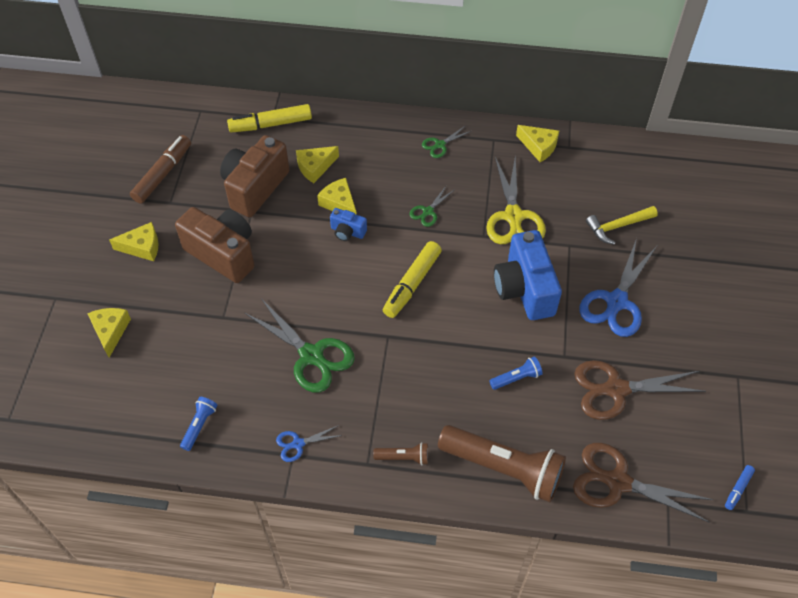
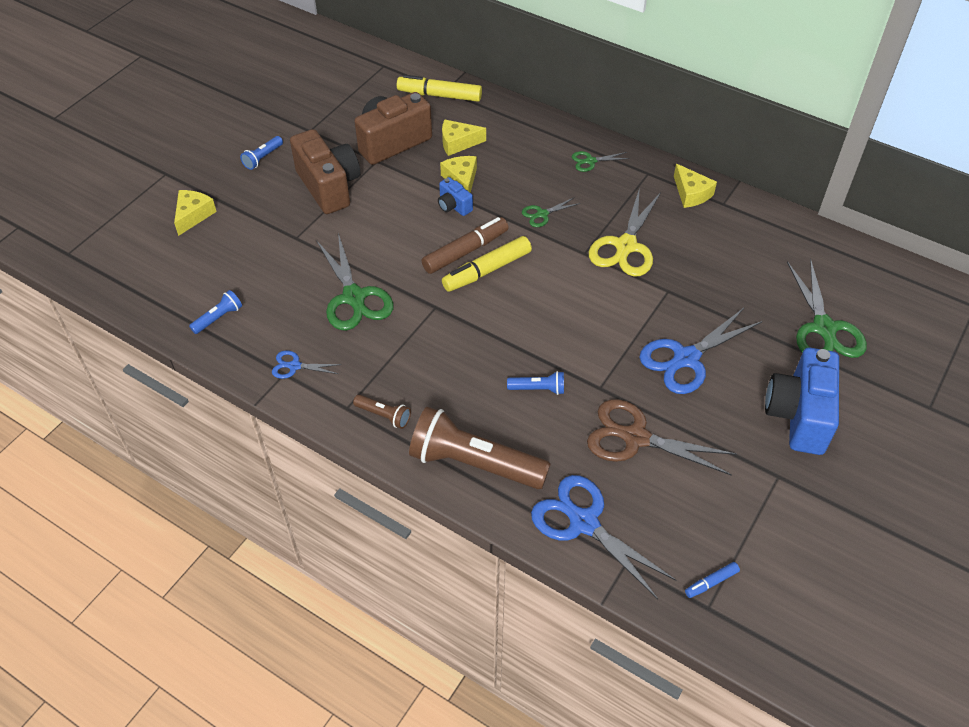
camera: 25 degrees right, 5 degrees down
(142, 247) = (263, 158): yellow cheese -> blue flashlight
(163, 174) = (318, 106): brown marker -> brown marker (465, 251)
(503, 468) = (474, 463): brown flashlight -> brown flashlight turned 150 degrees clockwise
(524, 289) = (596, 313): blue camera -> blue camera (798, 415)
(618, 226) = (731, 291): yellow hammer -> none
(618, 482) = (584, 523): brown scissors -> blue scissors
(704, 232) = (824, 328): none -> green scissors

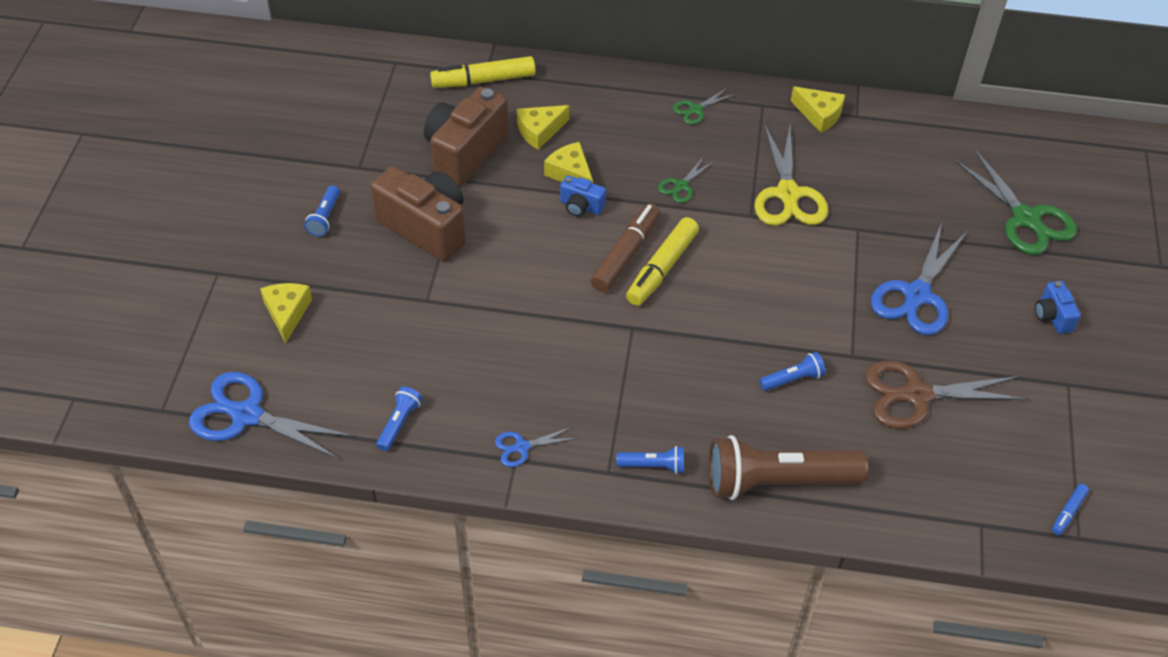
camera: 25 degrees left, 0 degrees up
(354, 297) = (537, 347): green scissors -> none
(384, 415) = (653, 466): brown flashlight -> blue flashlight
(584, 523) = (919, 500): blue scissors -> blue scissors (247, 415)
(798, 415) = (1052, 316): blue camera -> blue camera, size x0.48

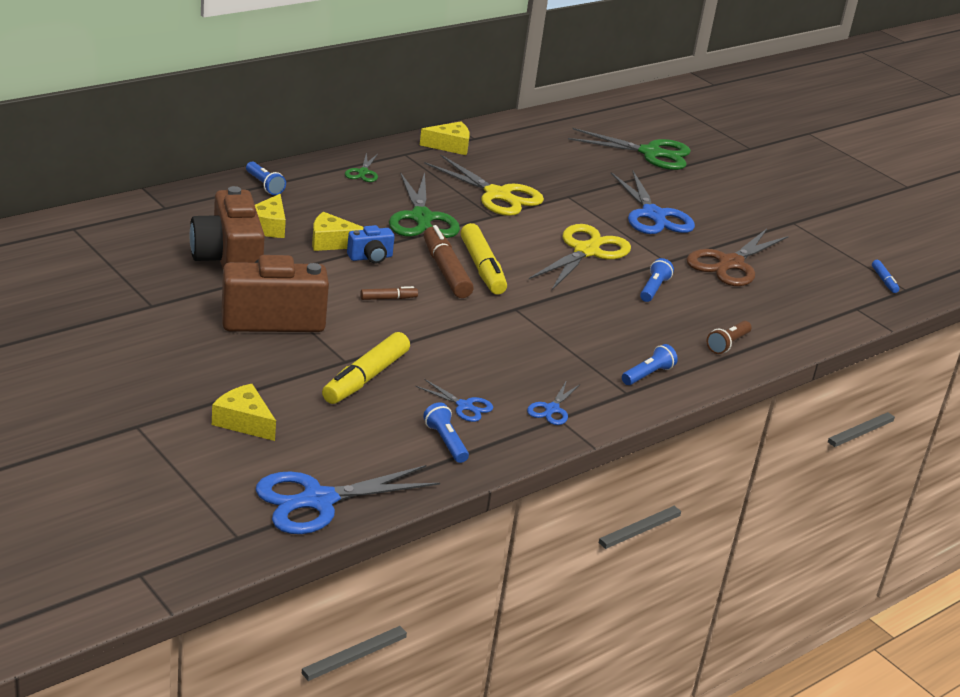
camera: 50 degrees left, 20 degrees down
(325, 217) = (175, 348): blue flashlight -> blue flashlight (264, 185)
(458, 399) = (464, 406): none -> blue scissors
(484, 80) = (171, 213): yellow marker -> yellow marker (366, 378)
(540, 257) = (388, 298): none -> brown marker
(681, 186) = (421, 218): green scissors -> green scissors, size x2.03
(777, 481) = (727, 344): brown flashlight -> brown flashlight, size x0.44
(785, 301) = (586, 251): none -> yellow scissors
(1052, 316) = (736, 194): blue camera -> none

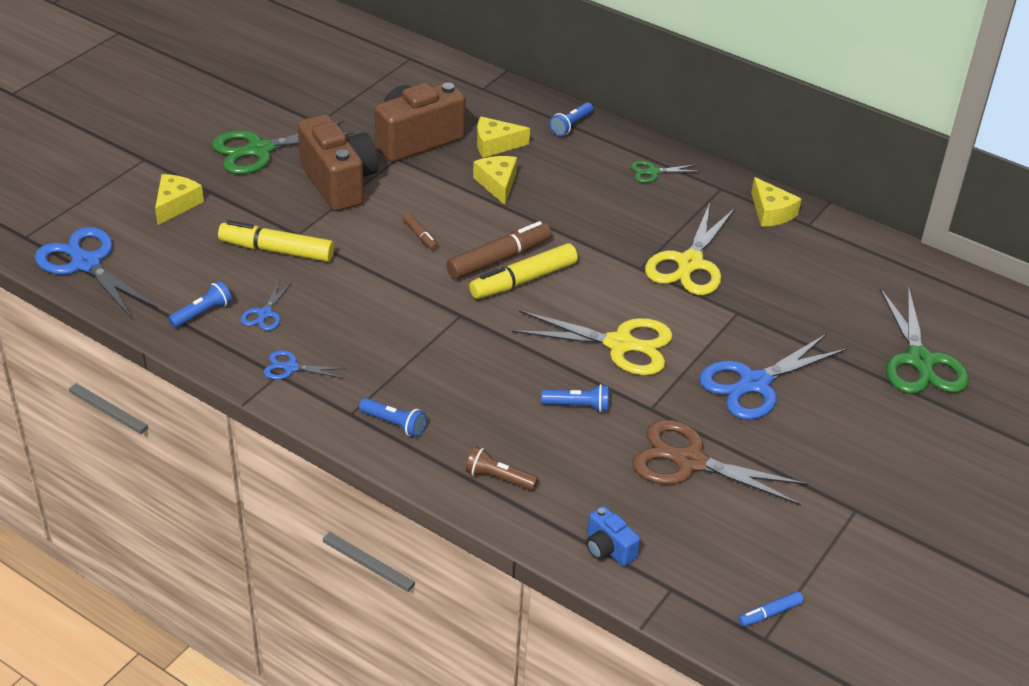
camera: 75 degrees right, 10 degrees up
(370, 257) = (487, 211): blue camera -> blue camera (608, 549)
(421, 218) = (592, 225): green scissors -> green scissors (260, 150)

